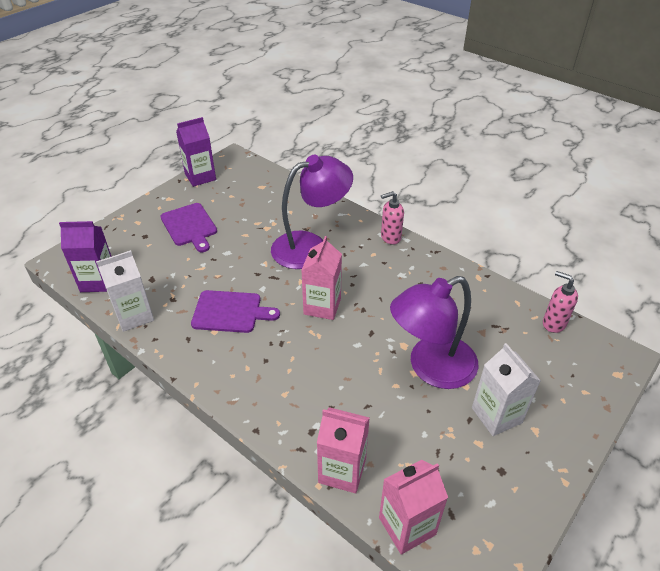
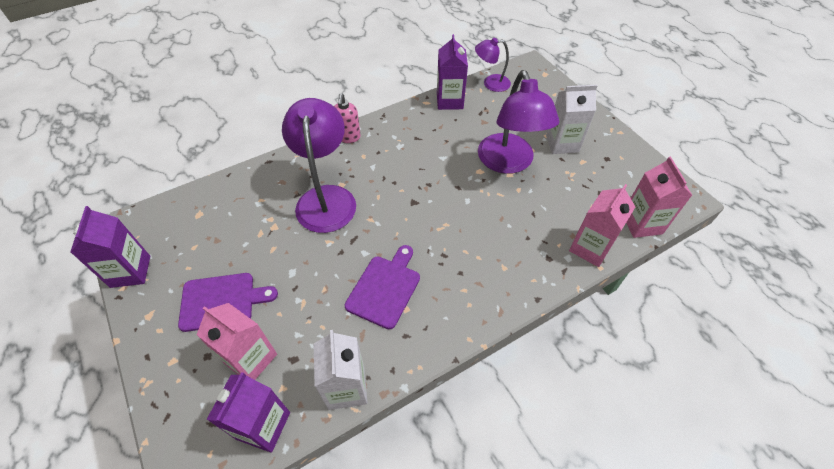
camera: 70 degrees left, 10 degrees up
(322, 306) = (411, 211): pink carton -> pink carton (251, 359)
(494, 295) = (449, 101): none -> purple carton
(553, 323) = (490, 83): pink soap dispenser -> purple lamp

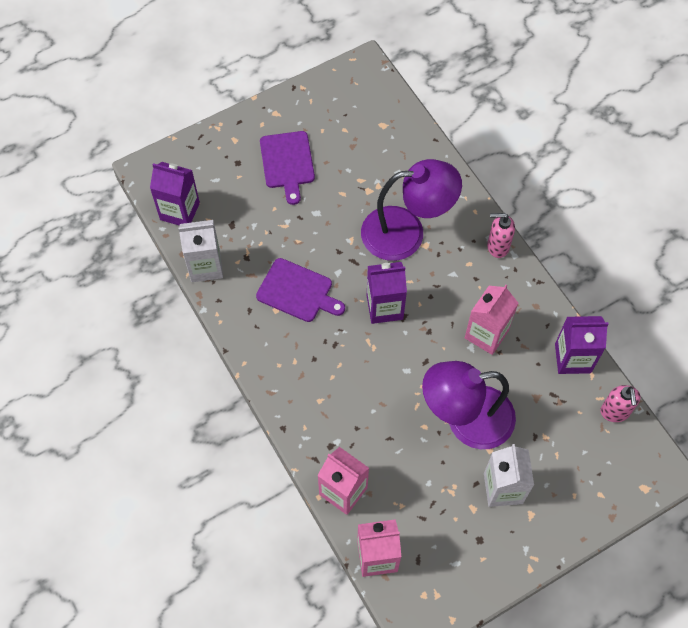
camera: 90 degrees right, 10 degrees up
(130, 271) = (318, 88): purple carton -> purple carton (384, 307)
(251, 359) = (233, 194): pink carton -> pink carton (486, 334)
(490, 83) = (615, 412): purple lamp -> pink soap dispenser

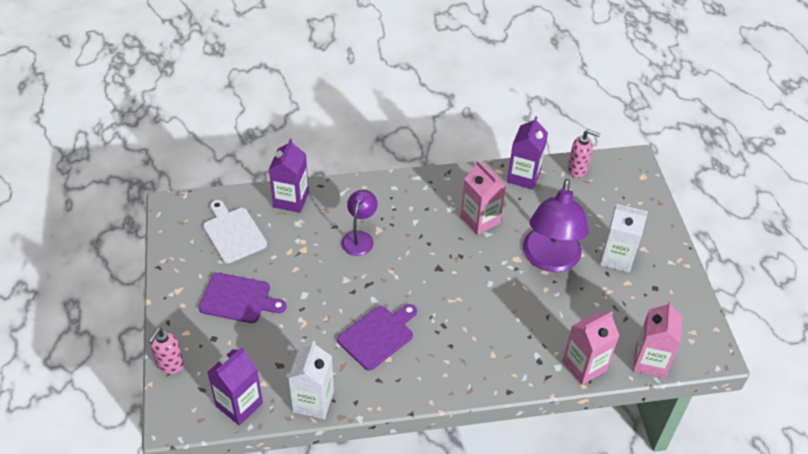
camera: 70 degrees left, 15 degrees down
(359, 126) = (233, 233): none -> white cutting board
(384, 307) = (424, 277): purple carton -> purple carton (291, 200)
(406, 232) = (359, 238): purple lamp -> purple lamp, size x0.55
(497, 246) = (404, 184): pink soap dispenser -> pink soap dispenser (170, 364)

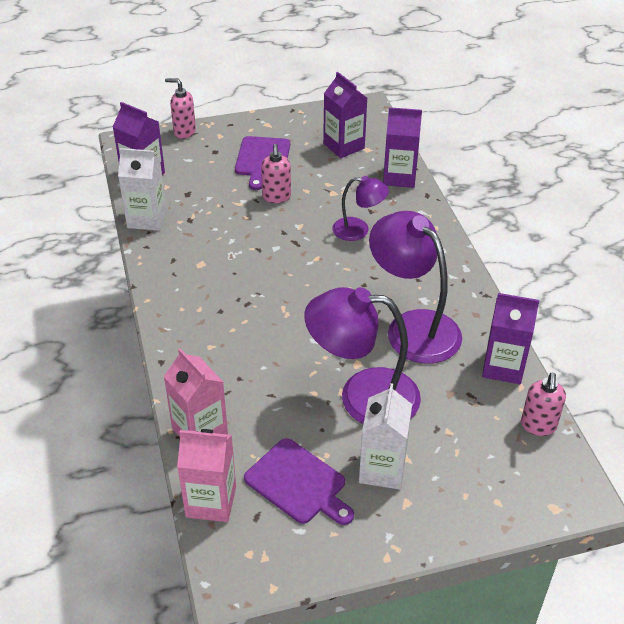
camera: 85 degrees right, 5 degrees down
(233, 233) = (343, 146): white cutting board -> purple carton
(301, 292) = (276, 197): none -> pink soap dispenser
(378, 336) = (228, 255): purple cutting board -> purple cutting board (298, 483)
(480, 220) = (413, 327): pink carton -> purple lamp

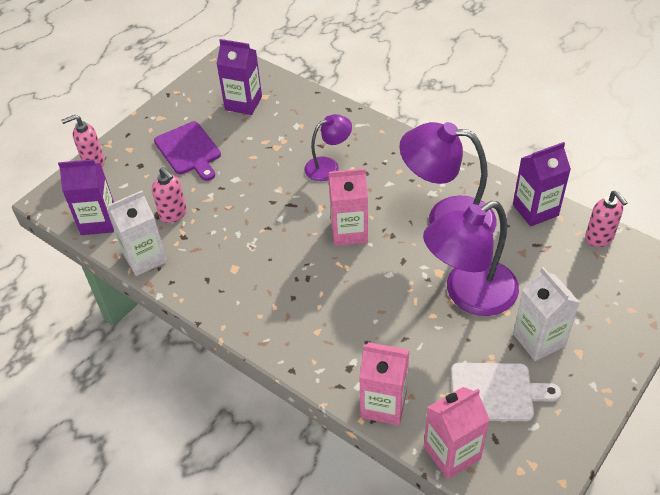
camera: 35 degrees left, 5 degrees up
(276, 197) = (235, 175): pink soap dispenser -> pink soap dispenser (173, 214)
(298, 483) = (496, 392): purple cutting board -> white cutting board
(318, 289) = (349, 231): none -> pink carton
(399, 177) = (313, 106): purple carton -> none

